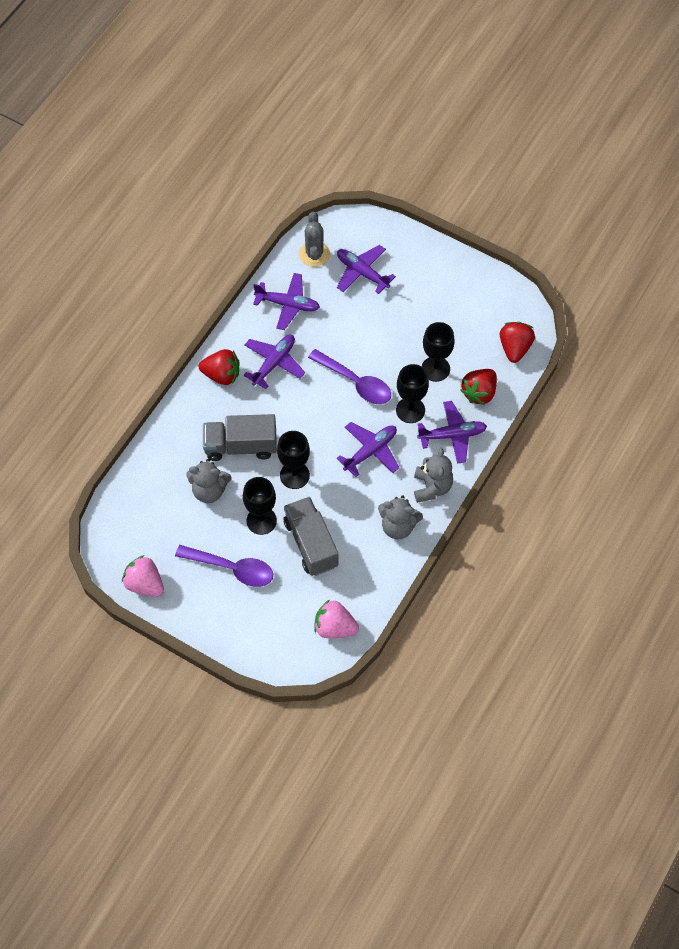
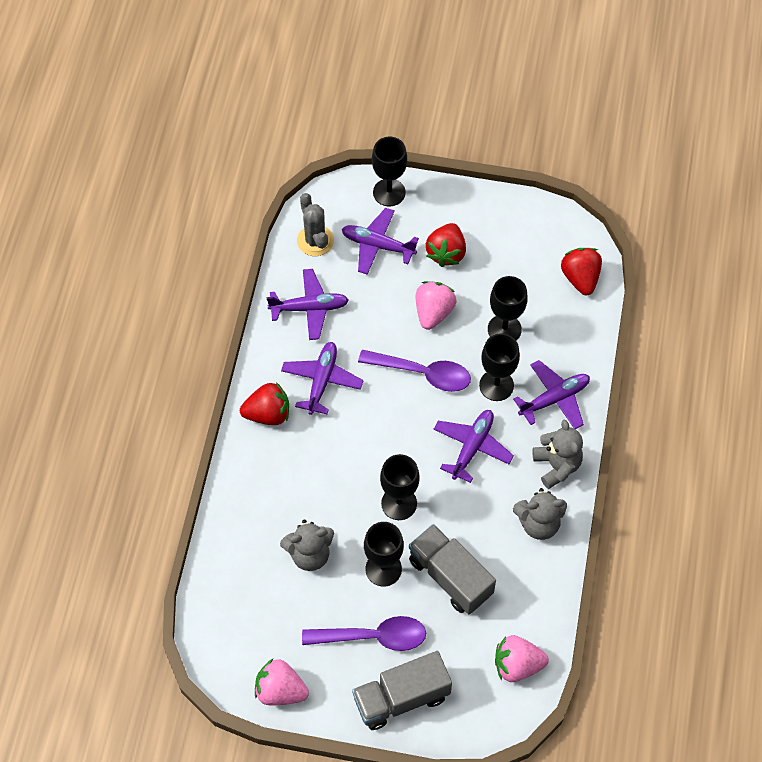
camera: 20 degrees left, 0 degrees up
(240, 446) = (324, 490): grey truck -> grey truck (401, 698)
(384, 338) = (433, 312): none -> pink strawberry
(389, 234) = (389, 192): none -> black goblet
(479, 393) = (563, 341): red strawberry -> red strawberry (446, 253)

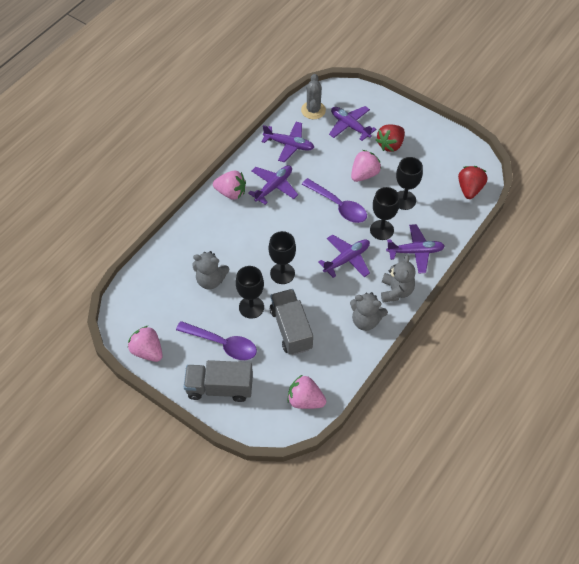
camera: 25 degrees right, 5 degrees down
(268, 414) = (231, 193): red strawberry -> pink strawberry
(389, 192) = (373, 100): black goblet -> none

